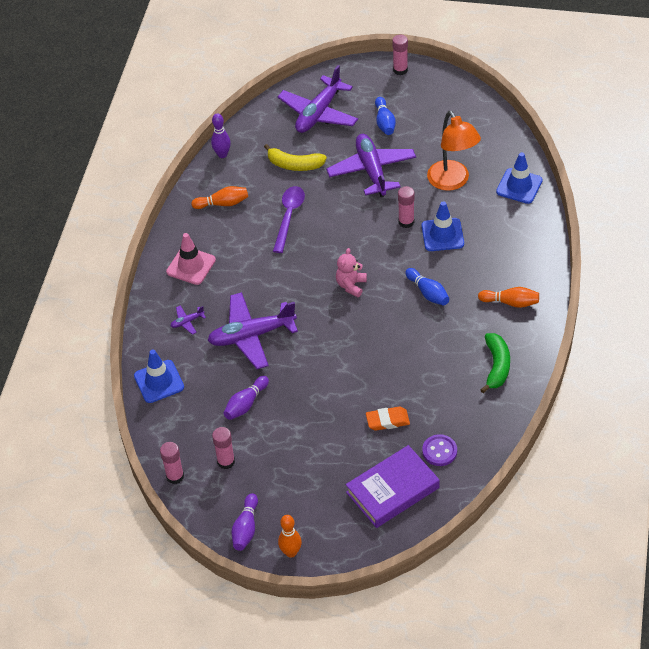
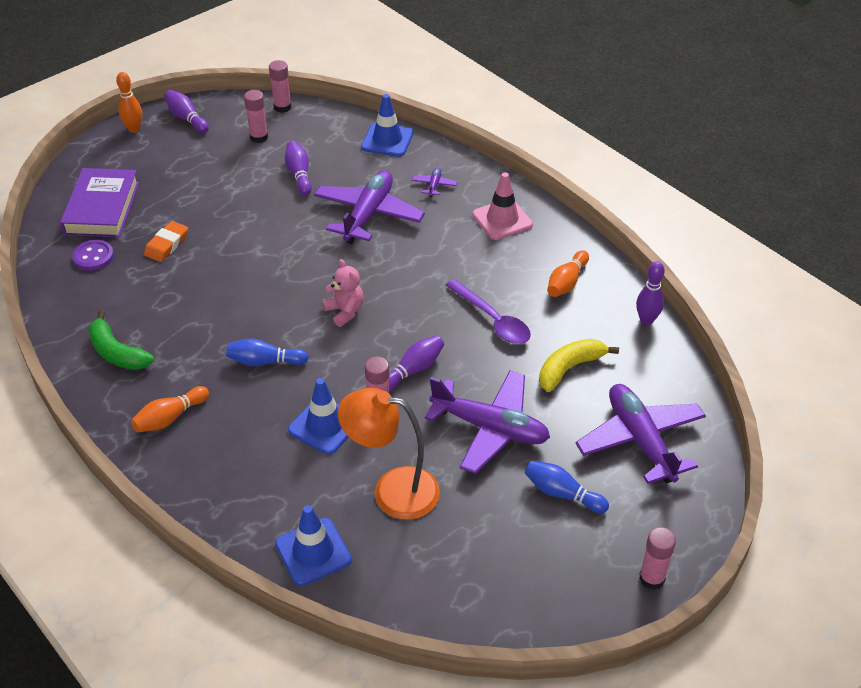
camera: 125 degrees right, 5 degrees down
(364, 225) = (413, 370): none -> purple bowling pin

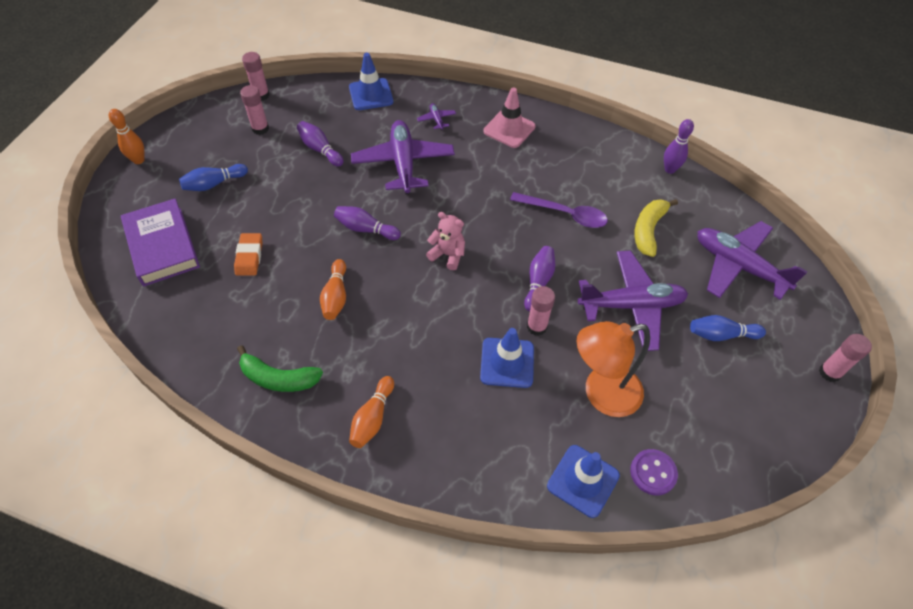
camera: 30 degrees left, 10 degrees up
(93, 257) = (188, 296): purple button -> purple button (653, 473)
(186, 118) = (182, 134): purple bowling pin -> purple bowling pin (365, 229)
(265, 361) = (415, 328): blue bowling pin -> blue bowling pin (214, 184)
(566, 282) = (593, 162): orange bowling pin -> orange bowling pin (336, 296)

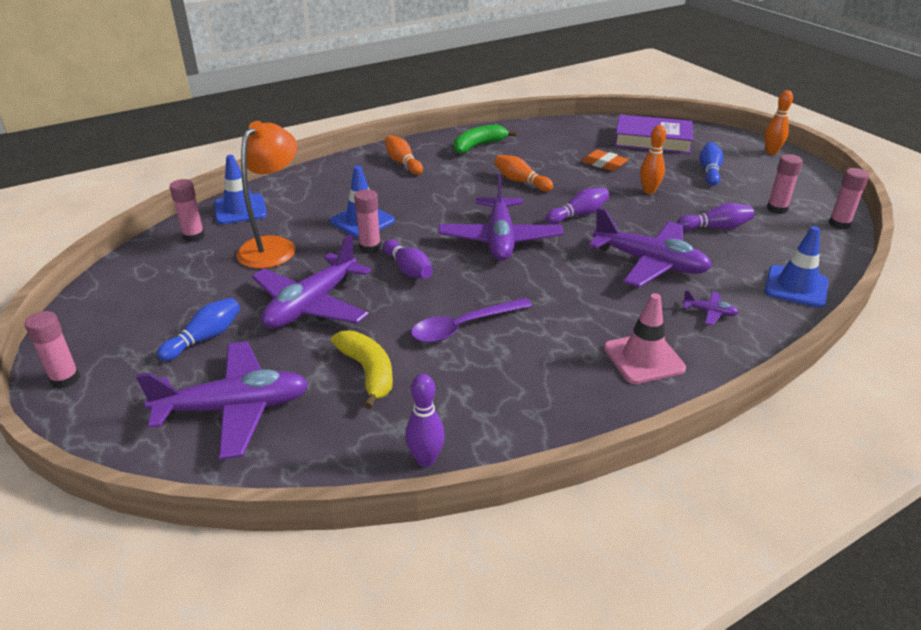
camera: 130 degrees right, 20 degrees down
(285, 206) = (649, 191): none -> orange bowling pin
(448, 255) = (500, 239): pink teddy bear -> purple plane
(653, 473) = (193, 236): purple button -> pink glue stick

